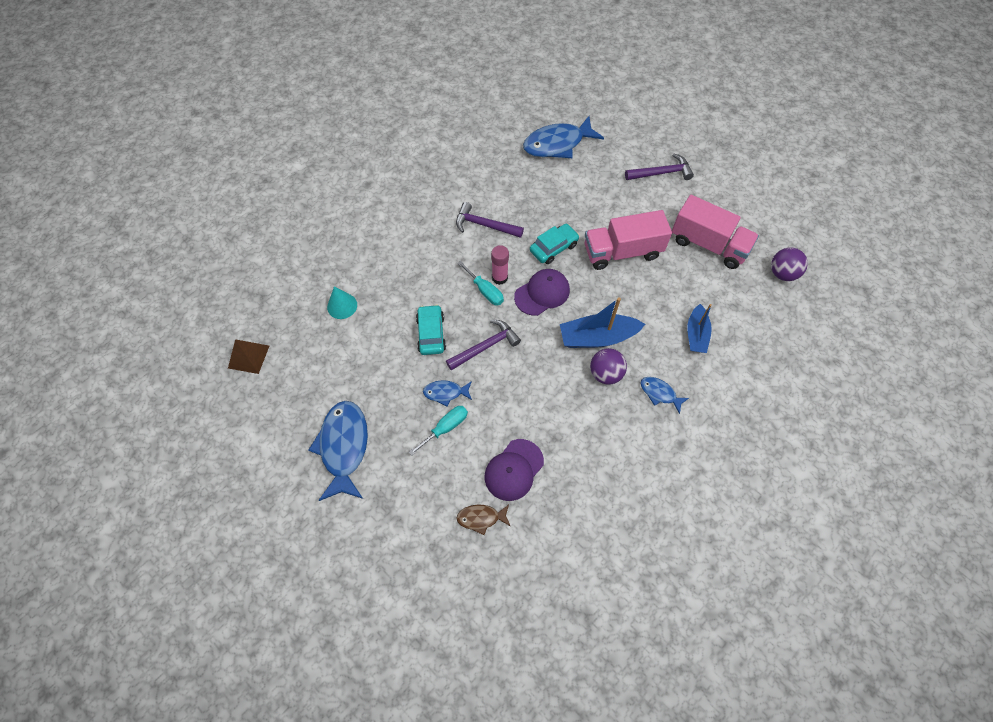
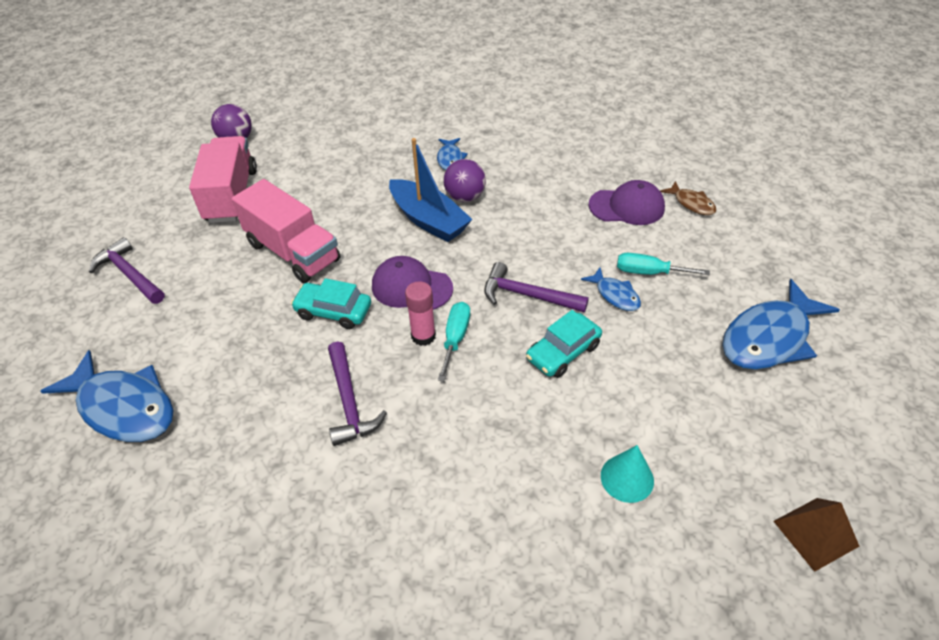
camera: 125 degrees left, 15 degrees down
(696, 334) = (361, 162): blue boat -> none

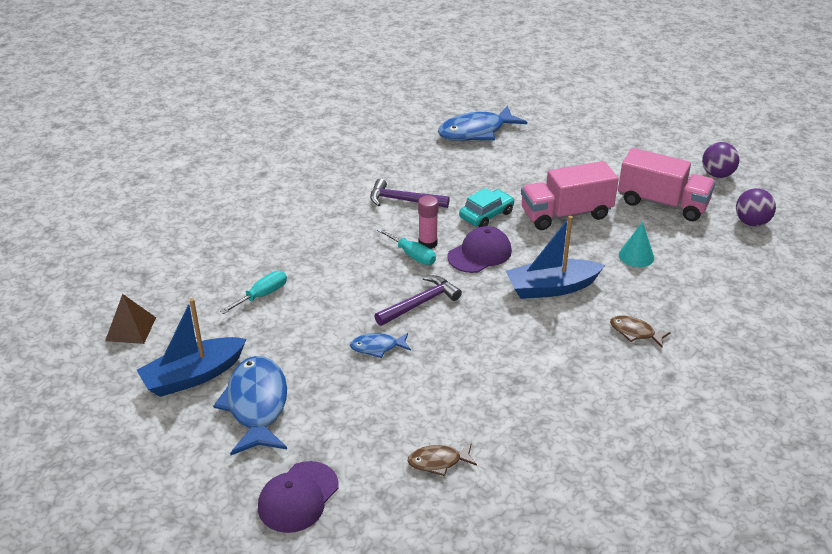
camera: 120 degrees right, 10 degrees down
(130, 274) = (596, 149): purple hammer -> none
(450, 159) = (635, 332): blue fish -> brown fish
(465, 197) = (567, 319): purple ball -> purple ball (717, 175)
(563, 352) = (353, 296): turquoise car -> none
(627, 207) = (472, 413): purple cap -> purple cap (298, 497)
(627, 478) = (242, 277): turquoise cone -> turquoise cone (636, 256)
(649, 272) = (382, 379): turquoise screwdriver -> turquoise screwdriver (262, 295)
(798, 412) = (193, 376): none -> blue boat

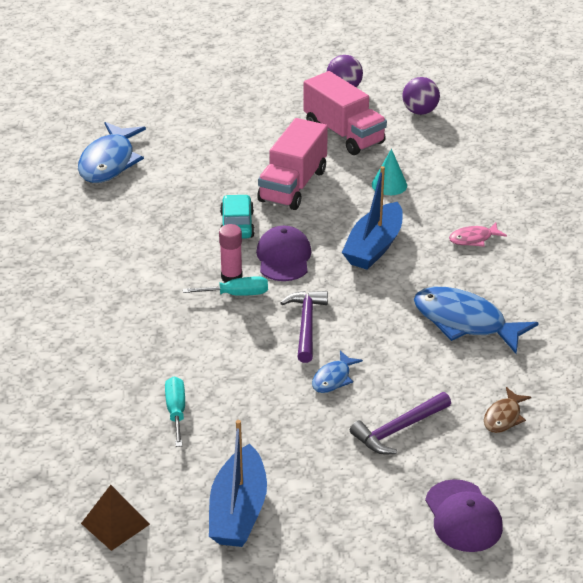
camera: 50 degrees left, 0 degrees up
(256, 405) = (325, 488): blue fish -> blue fish (465, 322)
(403, 200) = (152, 257): purple hammer -> purple hammer (399, 429)
(635, 332) = (473, 239): brown fish -> pink fish
(662, 203) = (343, 134): pink truck -> pink truck turned 75 degrees clockwise

